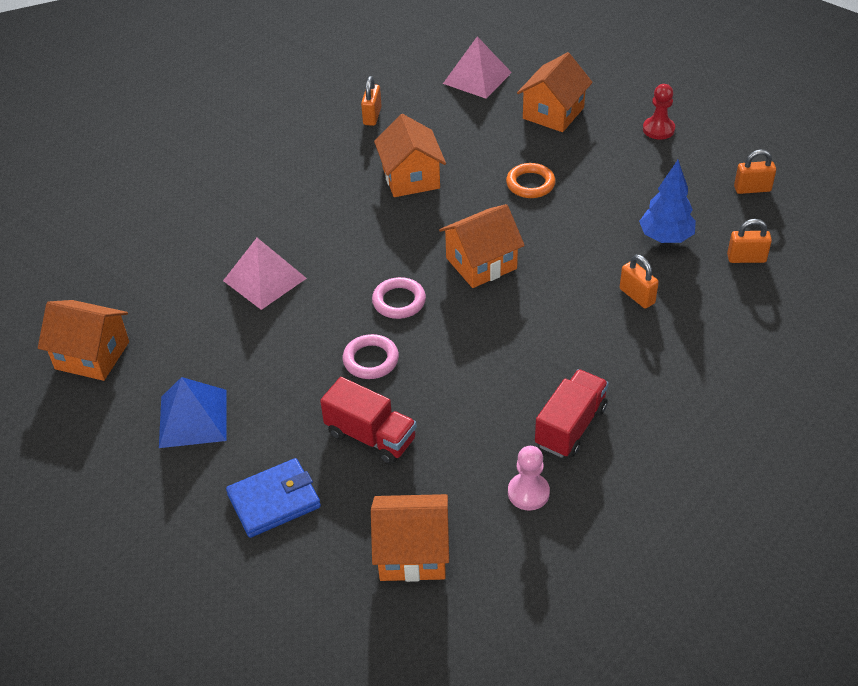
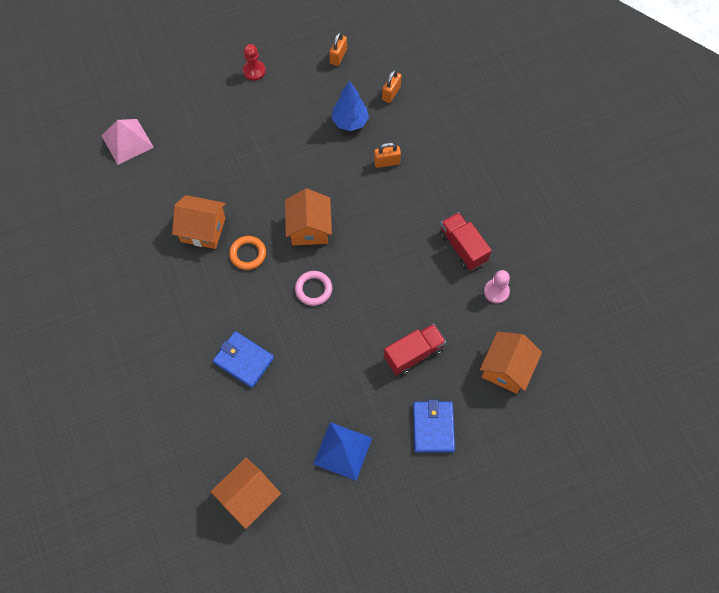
camera: 65 degrees left, 20 degrees up
(264, 279) = (244, 360): pink pyramid -> blue wallet
(371, 360) = (353, 327): pink ring -> none
(372, 116) = (121, 224): orange padlock -> none
(530, 184) = (256, 165): orange ring -> orange ring (248, 254)
(553, 113) = (197, 117): orange house -> none

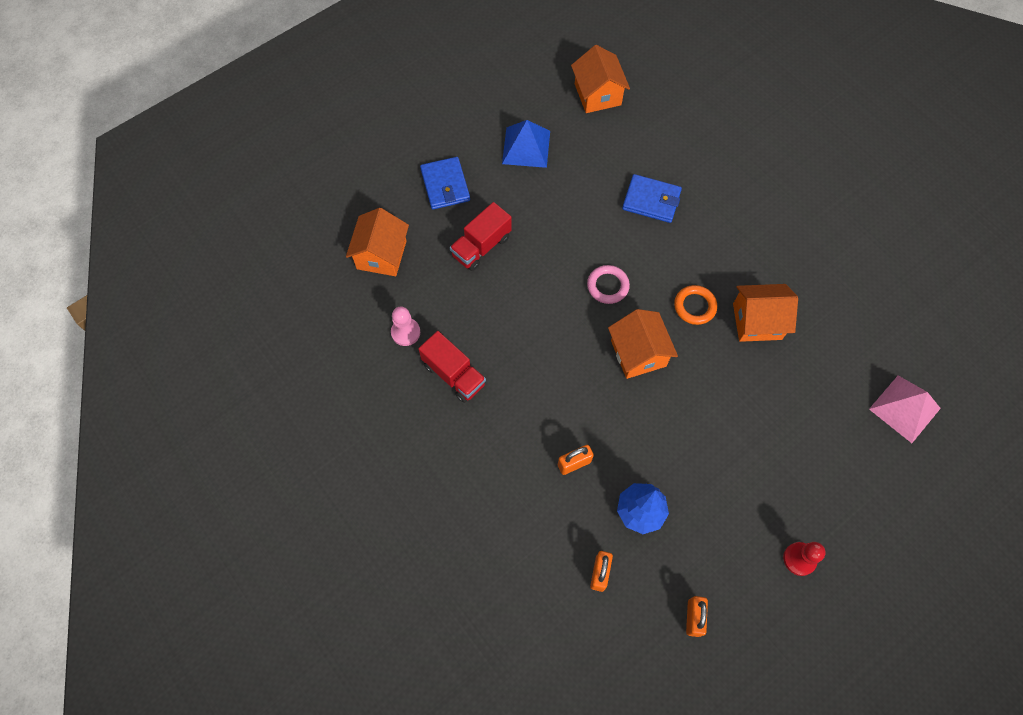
camera: 165 degrees right, 0 degrees up
(249, 497) = (597, 94): orange house -> orange house turned 45 degrees counterclockwise

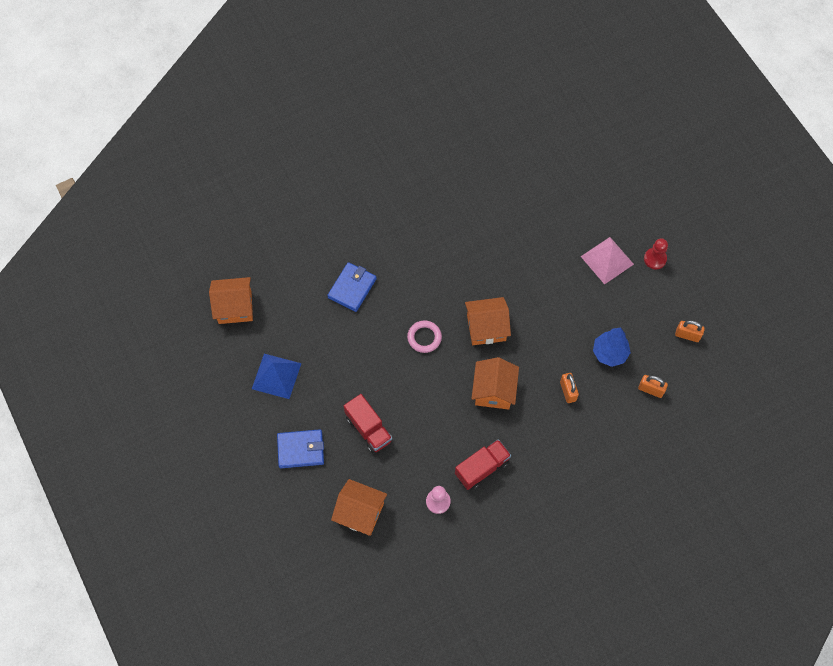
camera: 80 degrees left, 0 degrees up
(694, 306) = (454, 278): orange ring -> none
(757, 321) = (474, 238): orange house -> orange house (493, 391)
(904, 408) = (557, 162): pink pyramid -> pink pyramid (607, 260)

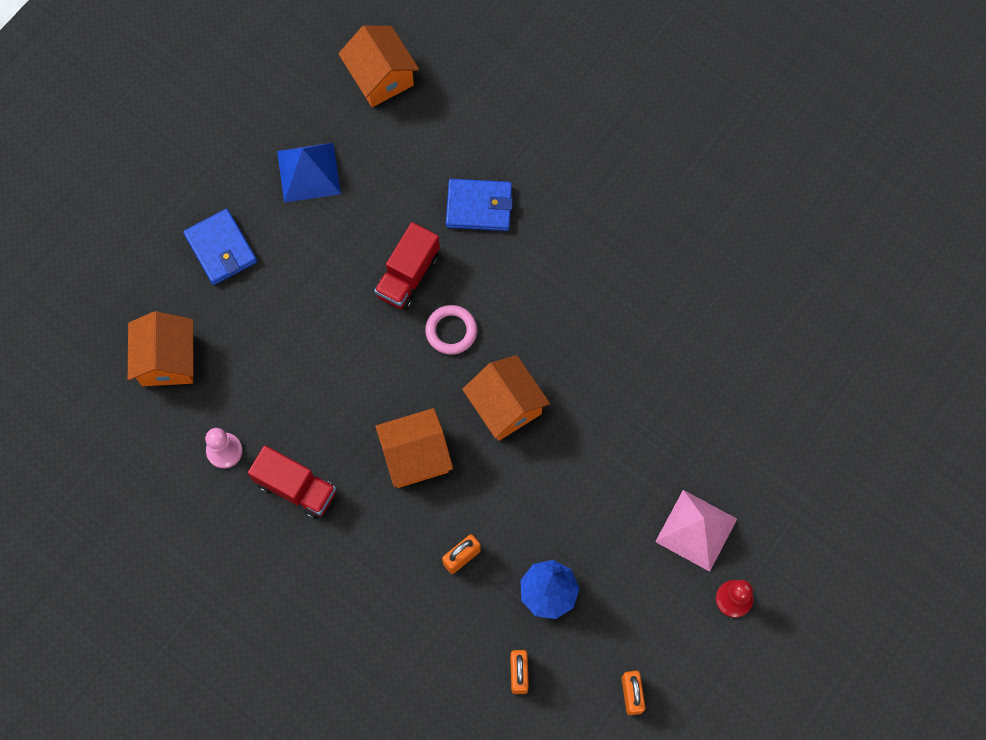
camera: 65 degrees right, 5 degrees up
(368, 429) = (287, 318): red truck -> red truck (408, 275)

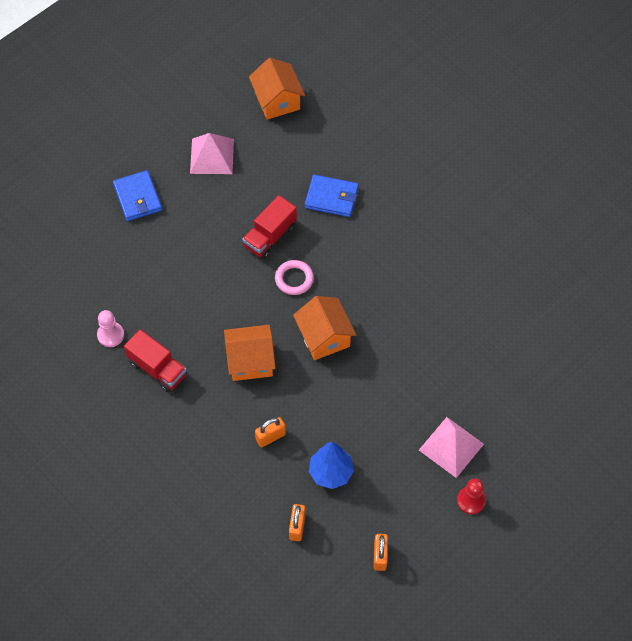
camera: 10 degrees right, 10 degrees down
(167, 360) = (83, 266): orange house -> none
(308, 172) = (212, 156): blue pyramid -> pink pyramid

